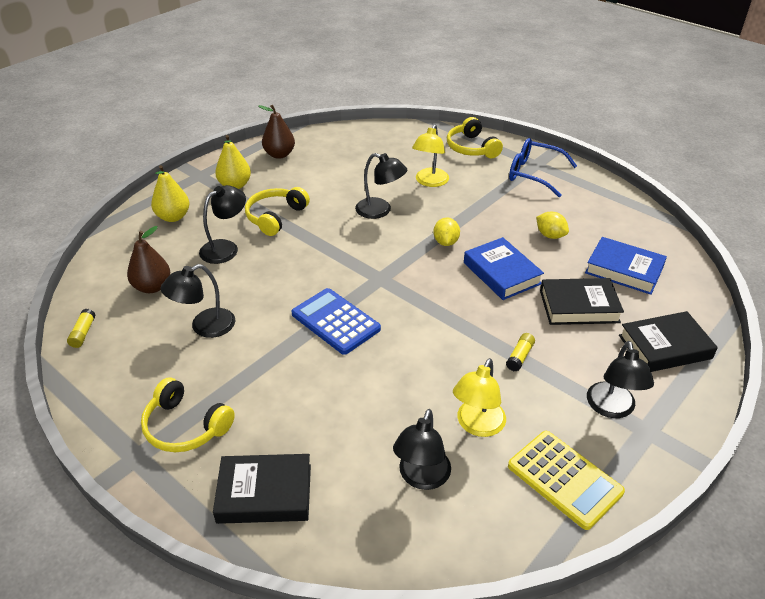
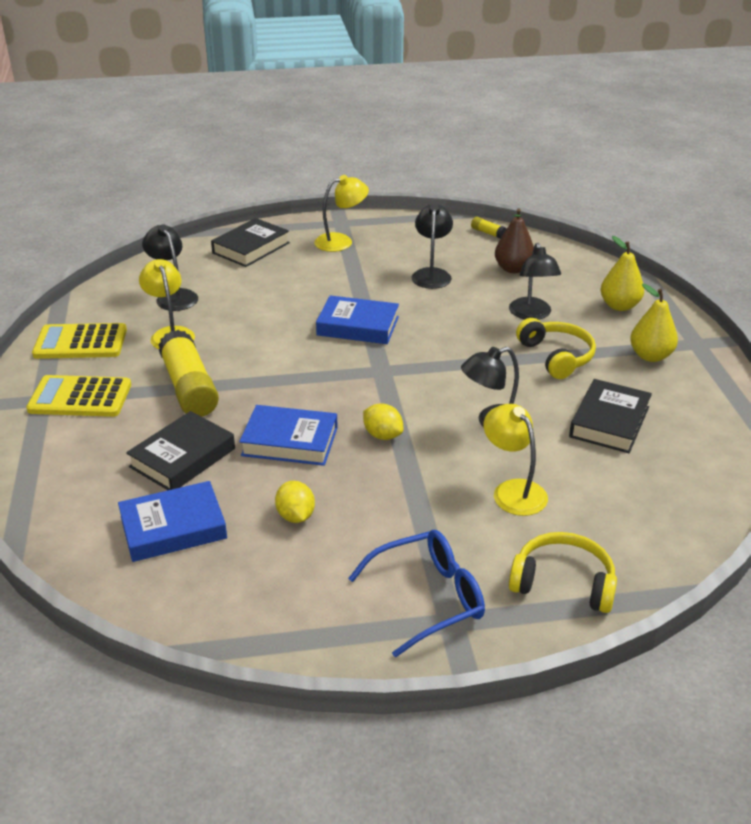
camera: 130 degrees right, 5 degrees down
(185, 426) = (341, 241): yellow headphones -> yellow lamp
(279, 154) = (700, 409): brown pear -> none
(335, 321) = (358, 326): blue calculator -> blue book
(520, 356) = (189, 388): yellow glue stick -> yellow glue stick, size x2.35
(550, 235) = (295, 516): yellow lemon -> yellow lemon turned 75 degrees clockwise
(612, 408) = (80, 397): black lamp -> yellow calculator
(664, 347) = (68, 471): black book -> black book (609, 422)

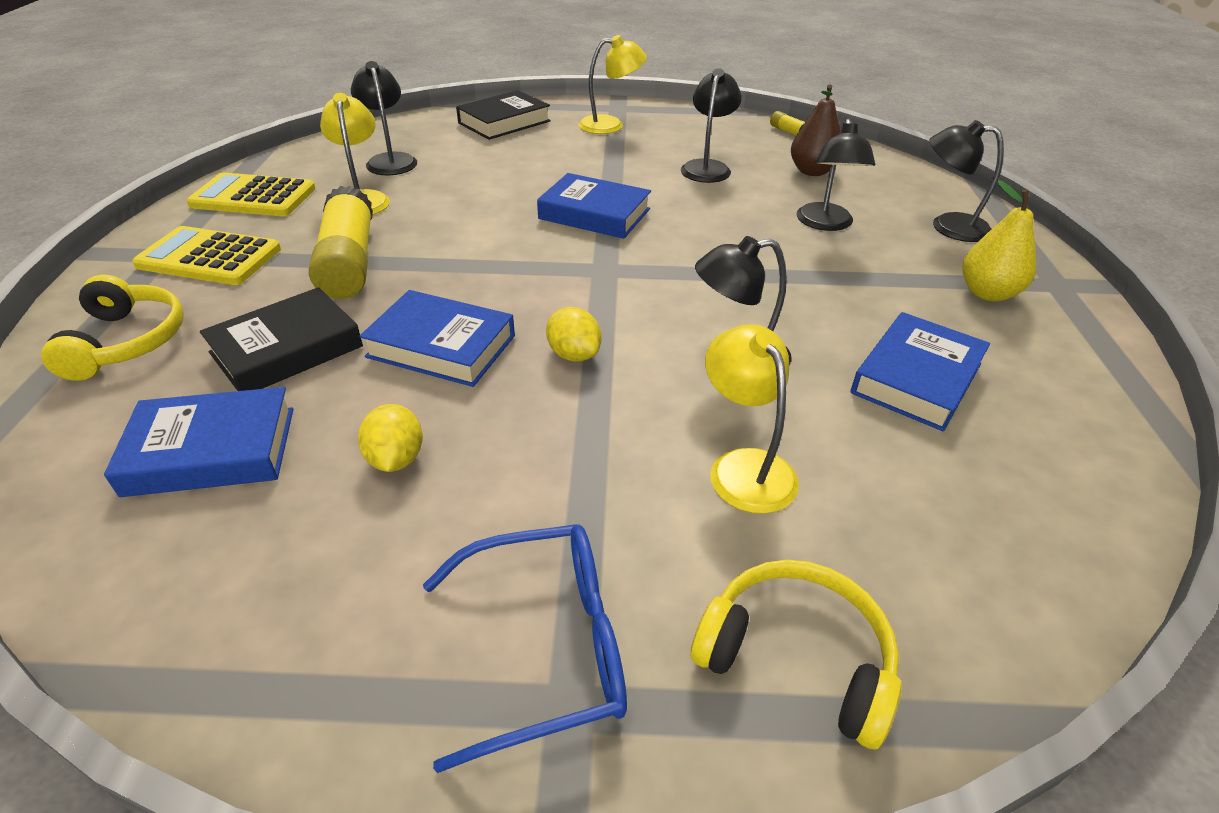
camera: 10 degrees right, 5 degrees up
(556, 356) = (850, 279): yellow headphones -> yellow headphones (127, 341)
(609, 422) = (916, 378): black book -> blue book
(619, 306) = (948, 226): yellow pear -> black lamp

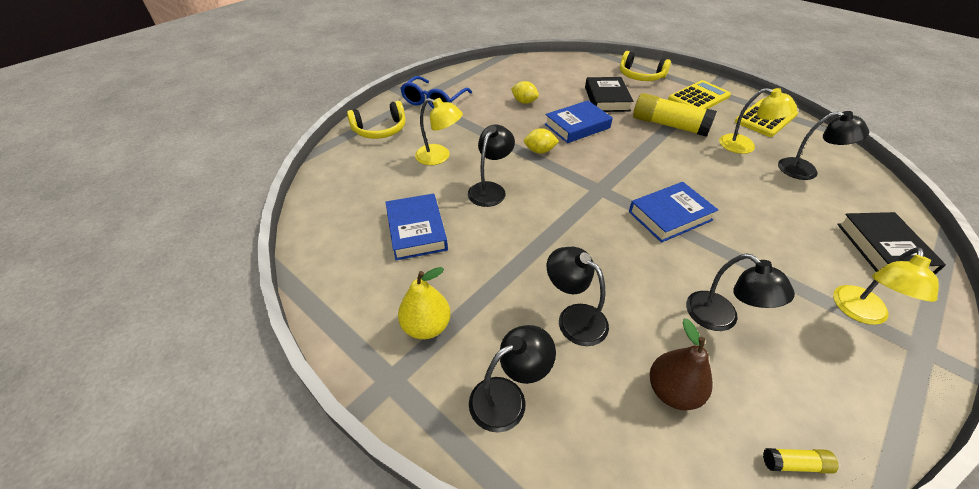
camera: 130 degrees right, 5 degrees up
(211, 450) = (562, 79): blue book -> none

